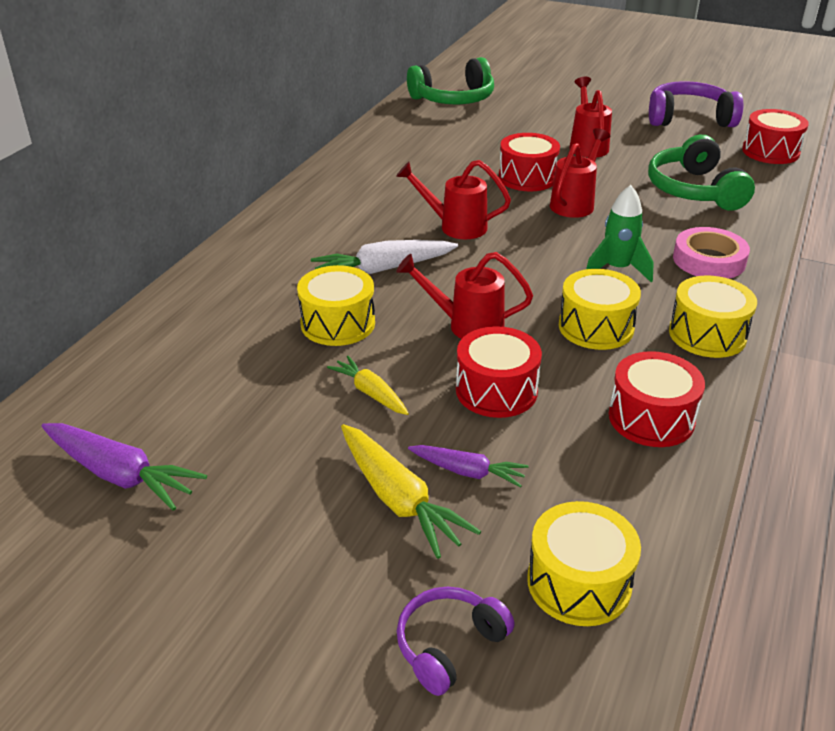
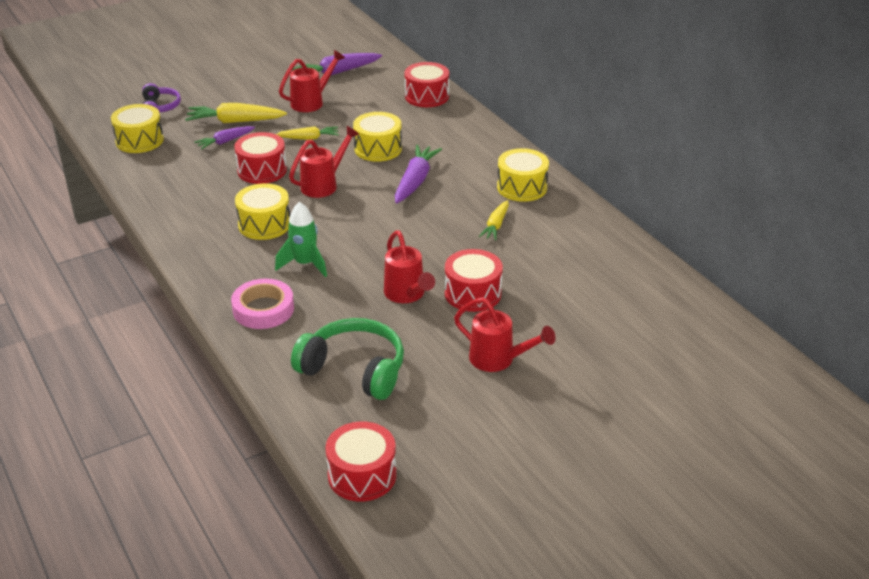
camera: 125 degrees right, 0 degrees up
(384, 269) = (415, 181): white carrot -> purple carrot
(410, 199) = (496, 225): none -> yellow carrot
(454, 99) = (686, 333): green headphones -> none
(455, 226) = (436, 227): red watering can -> red watering can (312, 102)
(651, 418) = (181, 202): red drum -> red drum (427, 96)
(689, 118) = (491, 472): purple headphones -> none
(707, 334) = (204, 258): yellow drum -> yellow drum (522, 187)

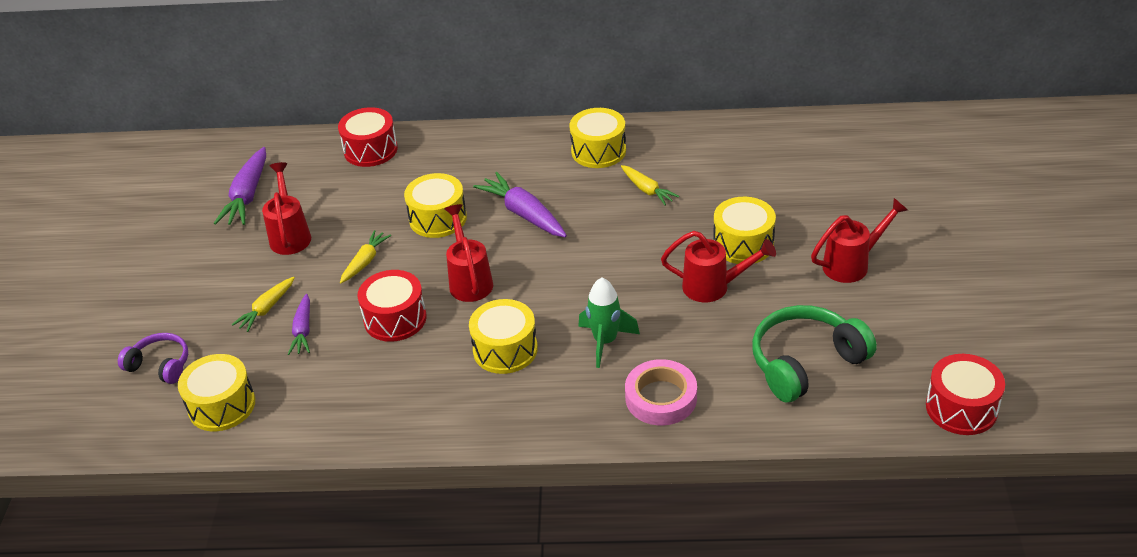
camera: 55 degrees left, 5 degrees up
(235, 121) = (267, 309): yellow carrot -> yellow carrot, size x0.62
(473, 293) = (743, 244): red drum -> yellow drum

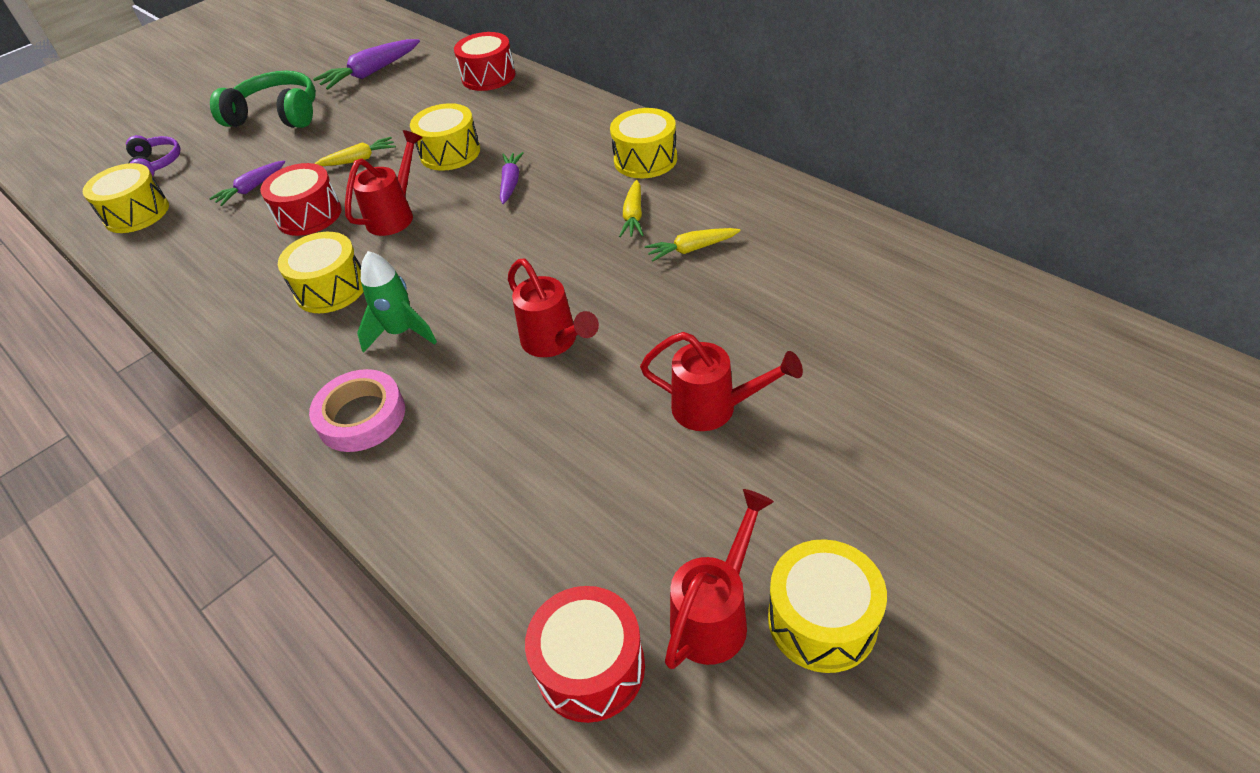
camera: 45 degrees right, 5 degrees up
(267, 309) = (259, 160): yellow carrot -> yellow carrot (692, 249)
(290, 235) = (350, 114): red watering can -> red watering can (716, 614)
(524, 214) = (510, 183): purple carrot -> purple carrot, size x0.62
(743, 244) = (641, 317): yellow drum -> yellow drum (822, 620)
(805, 362) = (520, 479): green headphones -> green headphones (277, 115)

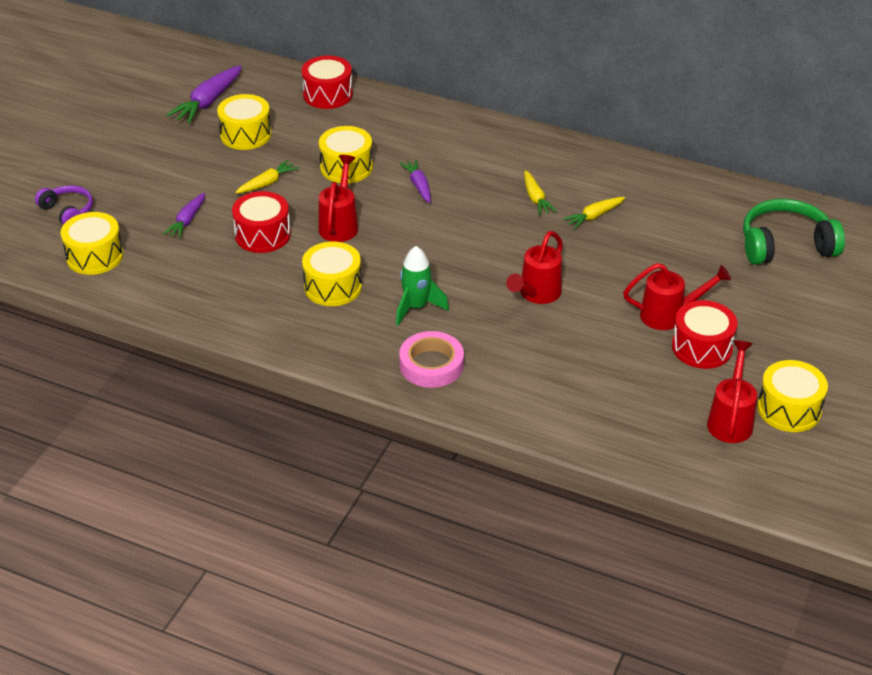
camera: 25 degrees left, 5 degrees down
(277, 115) = (148, 152): green headphones -> green headphones (785, 245)
(555, 343) = (536, 295): red watering can -> red watering can turned 90 degrees clockwise
(590, 667) = (676, 458): red drum -> red drum (702, 347)
(645, 159) = (517, 153): yellow drum -> yellow drum (246, 134)

